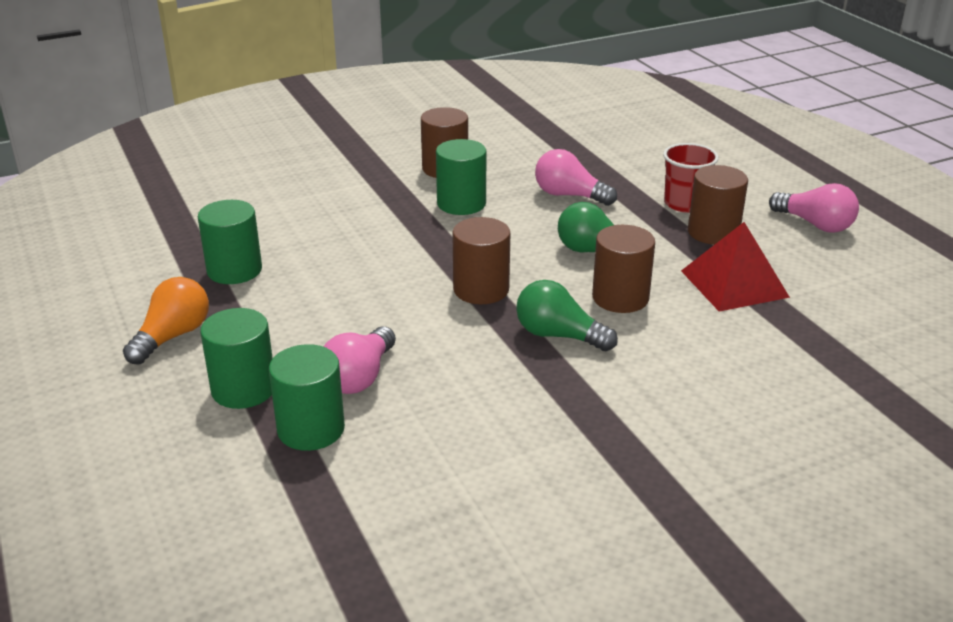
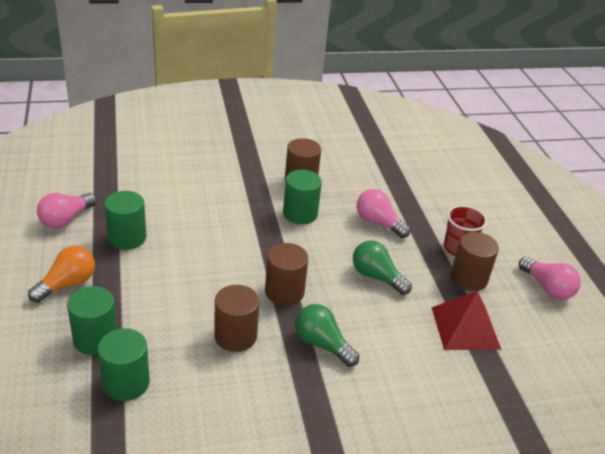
camera: 10 degrees right, 5 degrees up
(359, 377) = (174, 347): pink light bulb -> pink light bulb (66, 219)
(620, 298) = (378, 321): brown cylinder -> brown cylinder (235, 336)

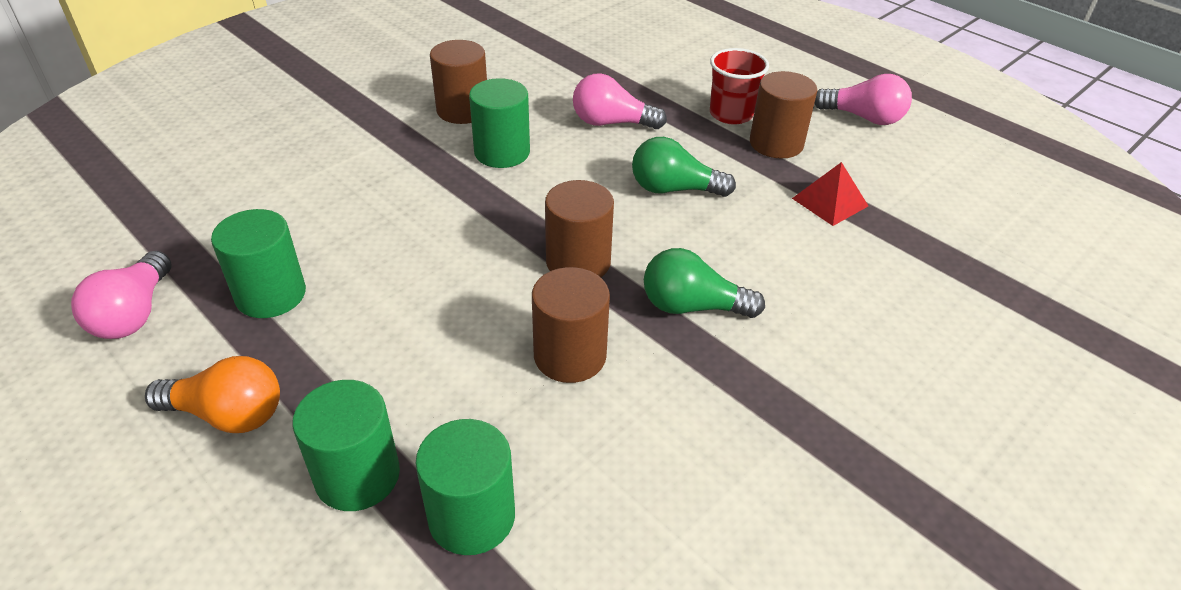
camera: 30 degrees left, 5 degrees up
(67, 284) = (228, 414): orange light bulb -> orange light bulb turned 90 degrees clockwise
(465, 328) = (830, 202): red pyramid -> red pyramid, size x0.65

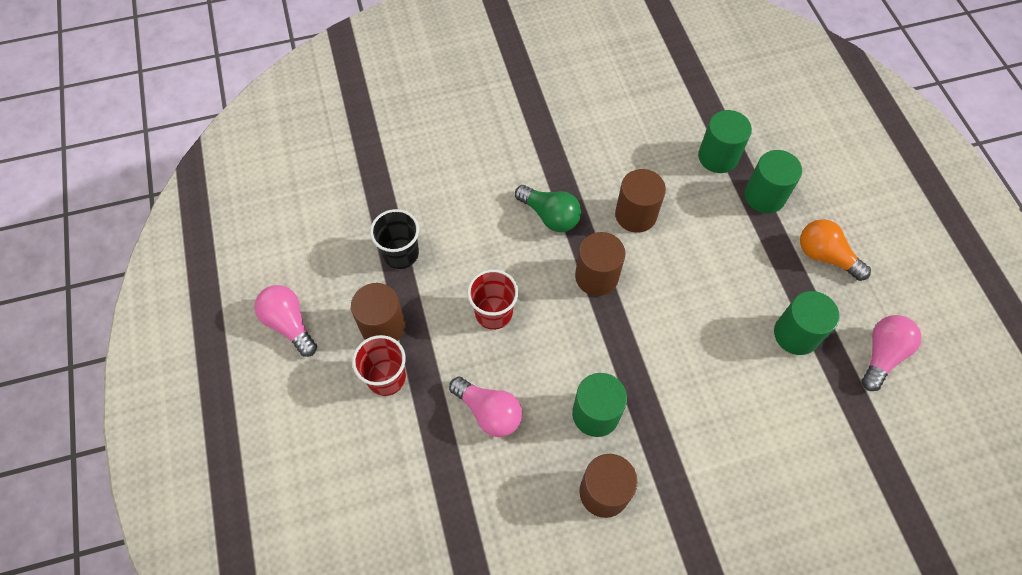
camera: 150 degrees left, 20 degrees up
(674, 189) = (493, 313): green light bulb -> red cup
(830, 202) = (400, 254): red pyramid -> black cup

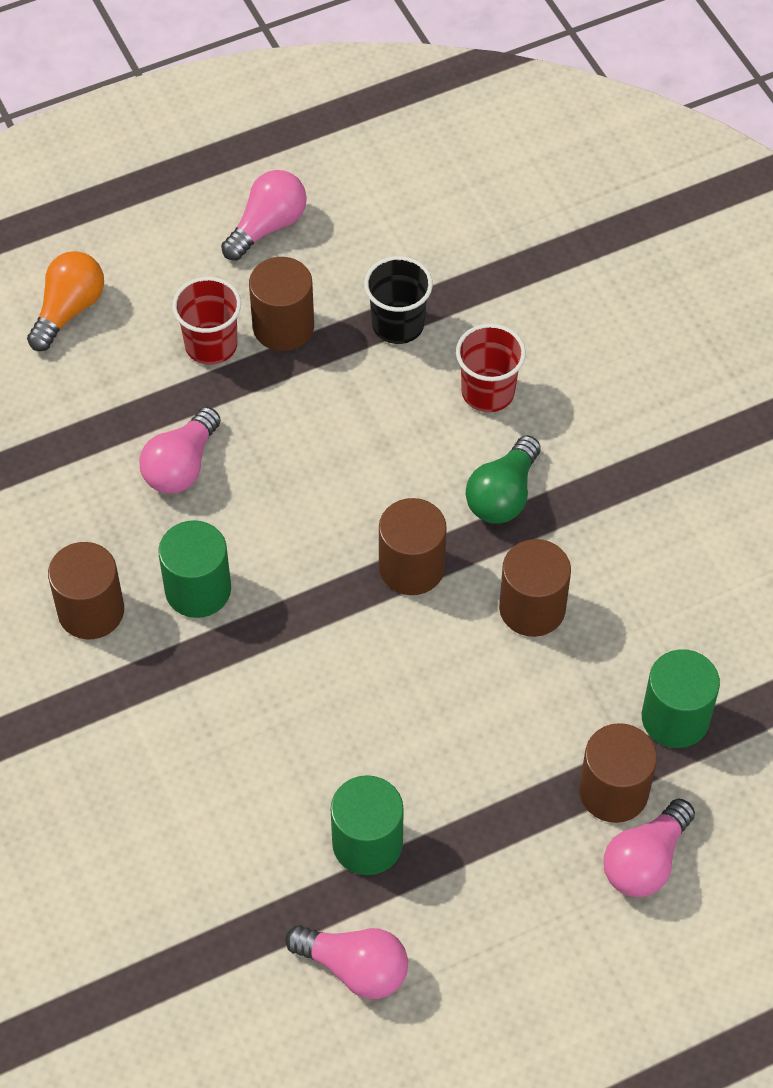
camera: 80 degrees right, 5 degrees down
(493, 313) = (327, 449): red cup -> red cup (488, 392)
(764, 196) = (613, 791): green cylinder -> brown cylinder
(809, 189) = (645, 861): none -> pink light bulb
(825, 256) = (517, 885): orange light bulb -> orange light bulb (69, 310)

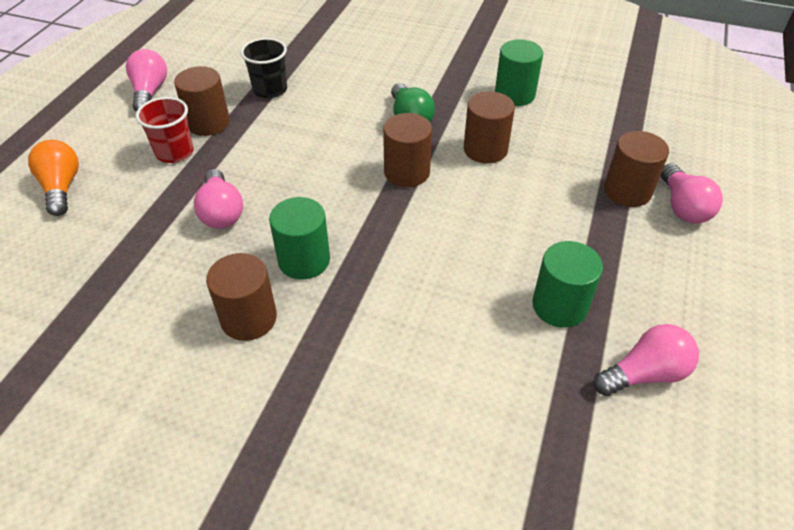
camera: 45 degrees left, 10 degrees down
(488, 392) = (348, 88): red cup -> none
(675, 718) = (605, 145): green cylinder -> green cylinder (514, 94)

